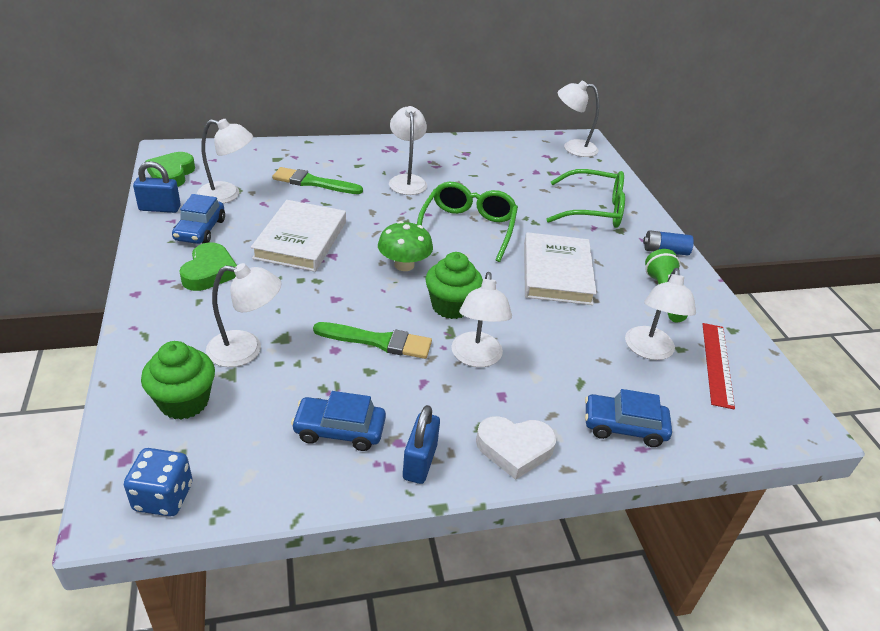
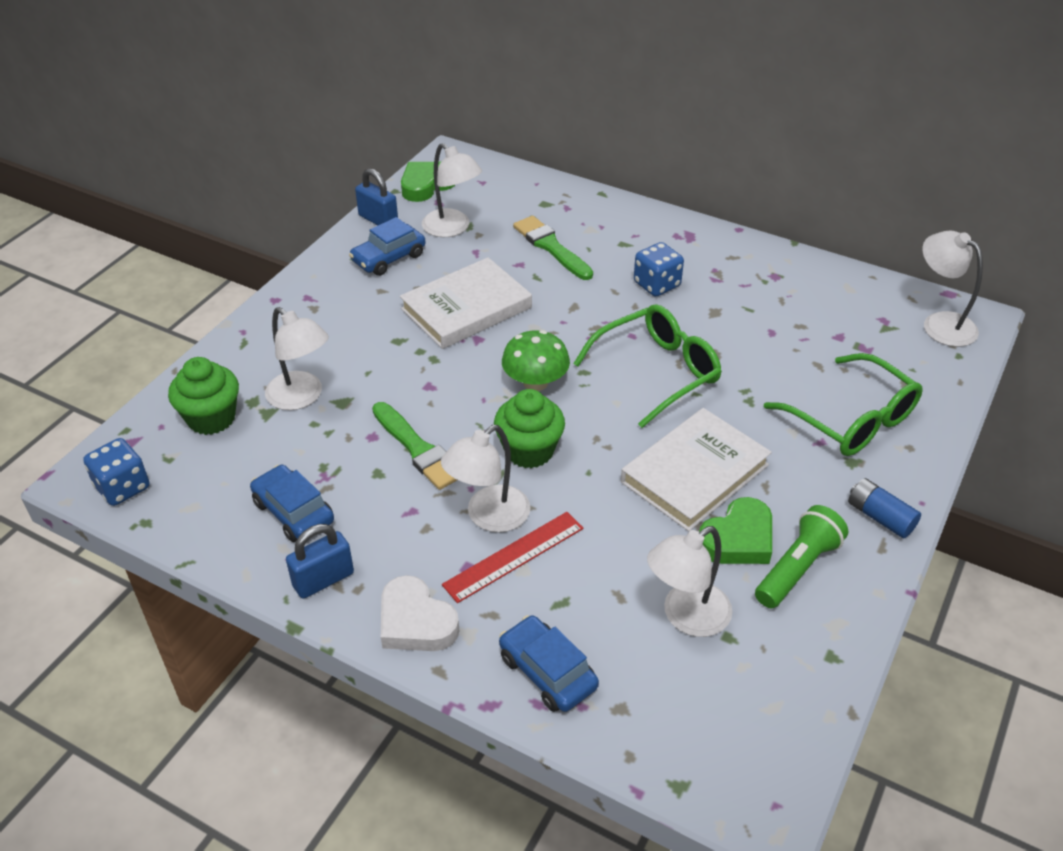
camera: 45 degrees right, 5 degrees up
(209, 272) = (352, 306): green heart -> green heart (738, 539)
(407, 180) = (657, 284): white lamp -> blue dice
(717, 364) = (751, 679): red ruler -> red ruler (514, 556)

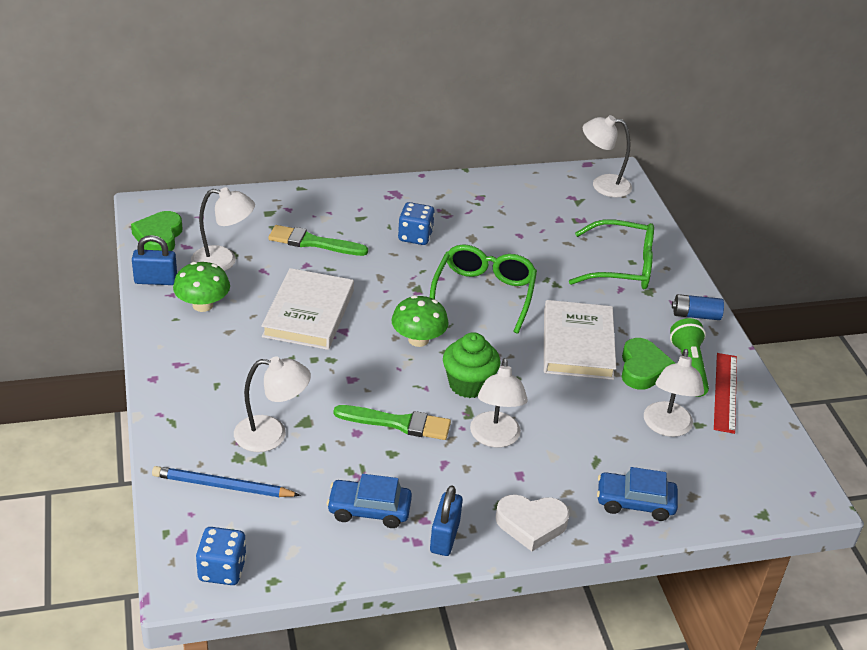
camera: 45 degrees left, 5 degrees down
(211, 418) = (223, 486): green cupcake -> blue pencil
(388, 258) = (202, 305): blue car -> green mushroom
(514, 556) = (538, 452): red ruler -> red ruler (725, 392)

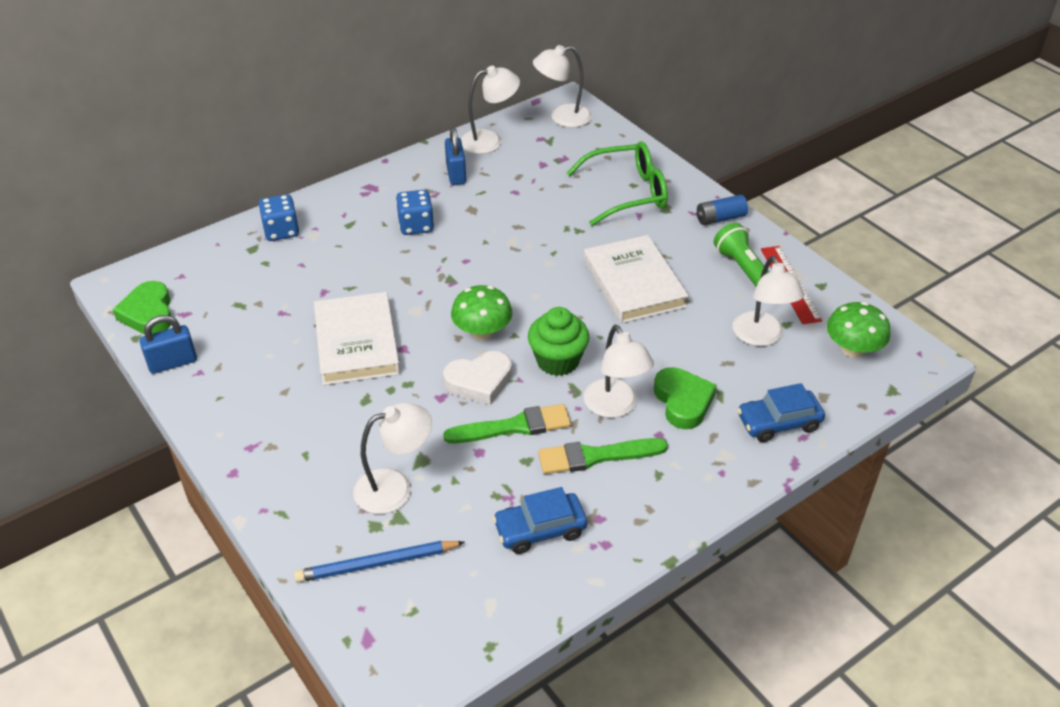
camera: 20 degrees left, 5 degrees up
(202, 305) = (240, 372): green mushroom -> green mushroom (852, 349)
(222, 570) = (430, 657): blue dice -> blue dice (281, 231)
(223, 261) = (234, 317): white lamp -> white lamp (489, 140)
(313, 242) = (317, 265): green brush -> green brush (596, 456)
(444, 537) = (629, 528): blue padlock -> blue padlock (456, 174)
(483, 294) = (517, 263): green glasses -> none
(531, 524) = (700, 482): white heart -> white heart (479, 381)
(643, 369) = (706, 287): green heart -> green heart (683, 401)

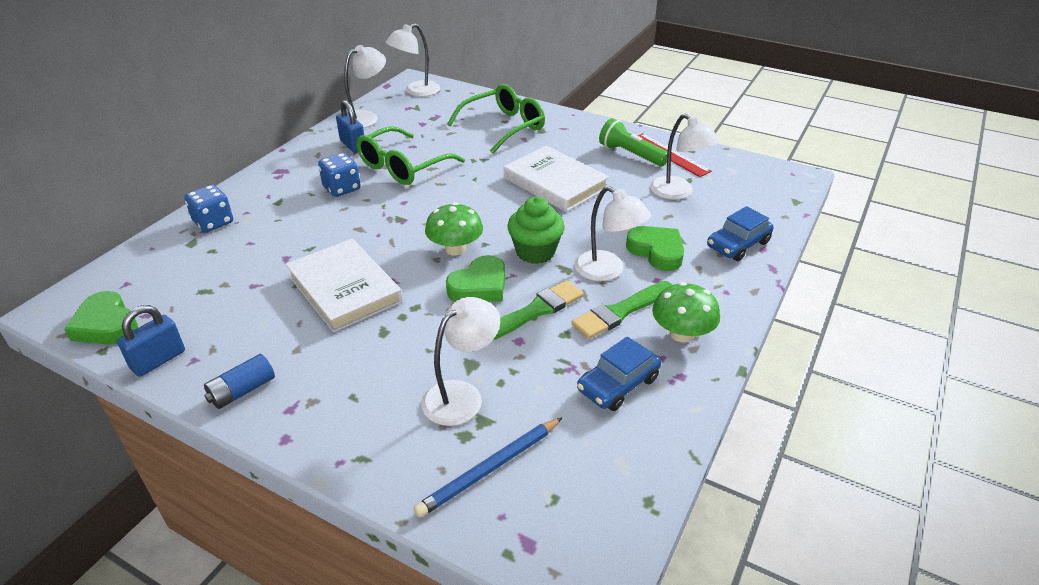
camera: 25 degrees left, 5 degrees down
(479, 381) = (479, 286): white heart -> green heart
(491, 216) = (403, 166): none -> green glasses
(720, 218) = (586, 127): blue battery -> blue battery (242, 391)
(852, 349) = (747, 183): green mushroom -> green mushroom (682, 334)

